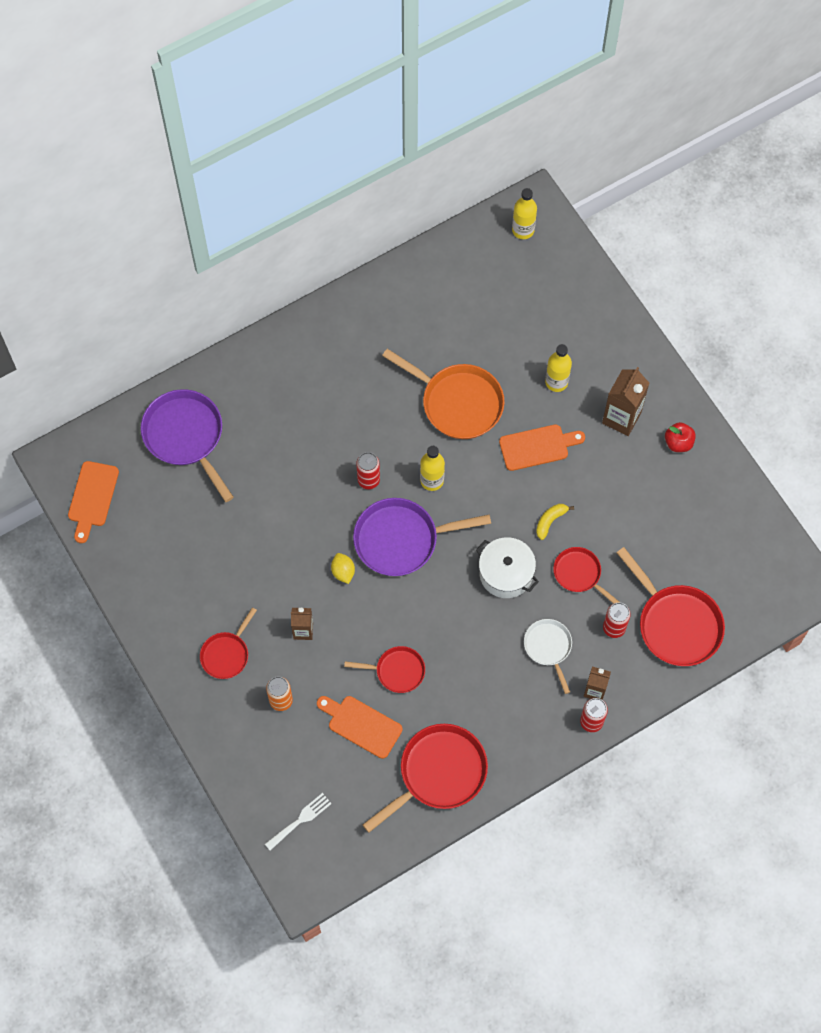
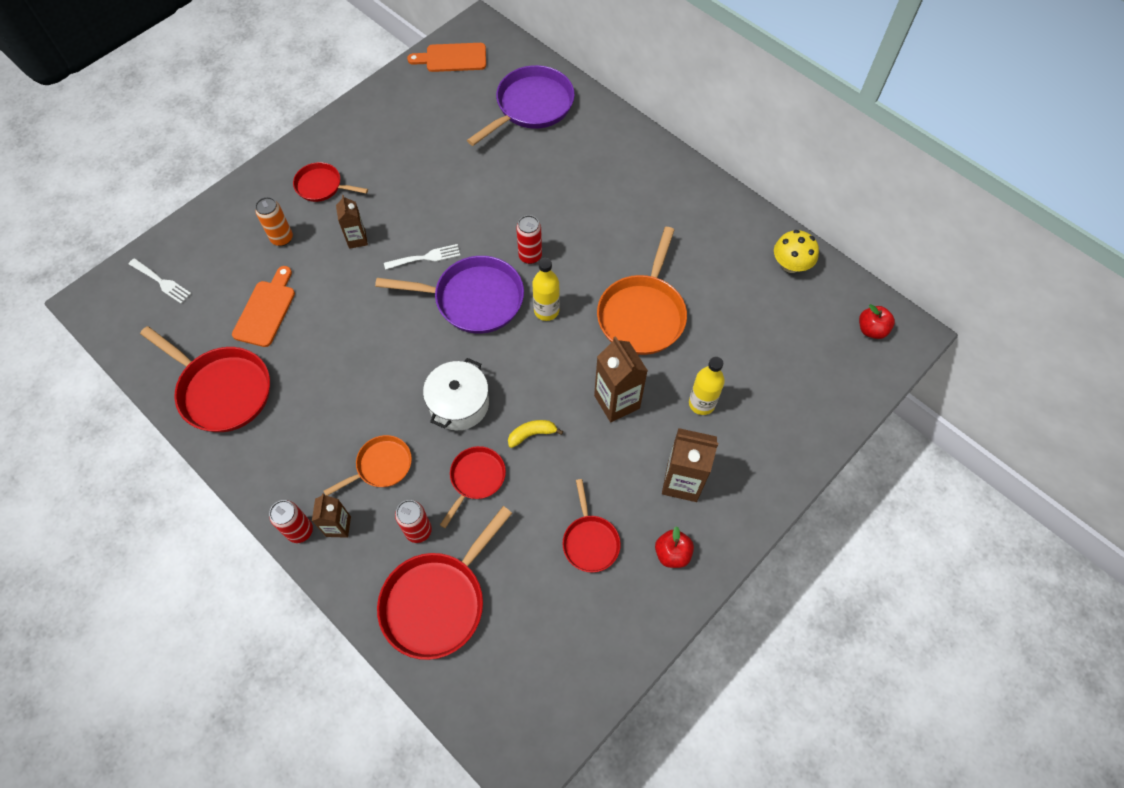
camera: 75 degrees right, 5 degrees down
(343, 572) = (426, 257): yellow lemon -> white fork
(396, 671) = (328, 327): red pan -> red pan (590, 541)
(402, 540) = (473, 299): purple pan -> purple pan turned 120 degrees clockwise
(441, 268) = (790, 265): none -> yellow mushroom
(523, 230) = (871, 329): yellow bottle -> red apple
(537, 447) = (617, 402): orange cutting board -> brown carton
(548, 648) = (381, 466): white pan -> orange pan
(550, 521) = (532, 434): yellow banana -> yellow banana turned 45 degrees counterclockwise

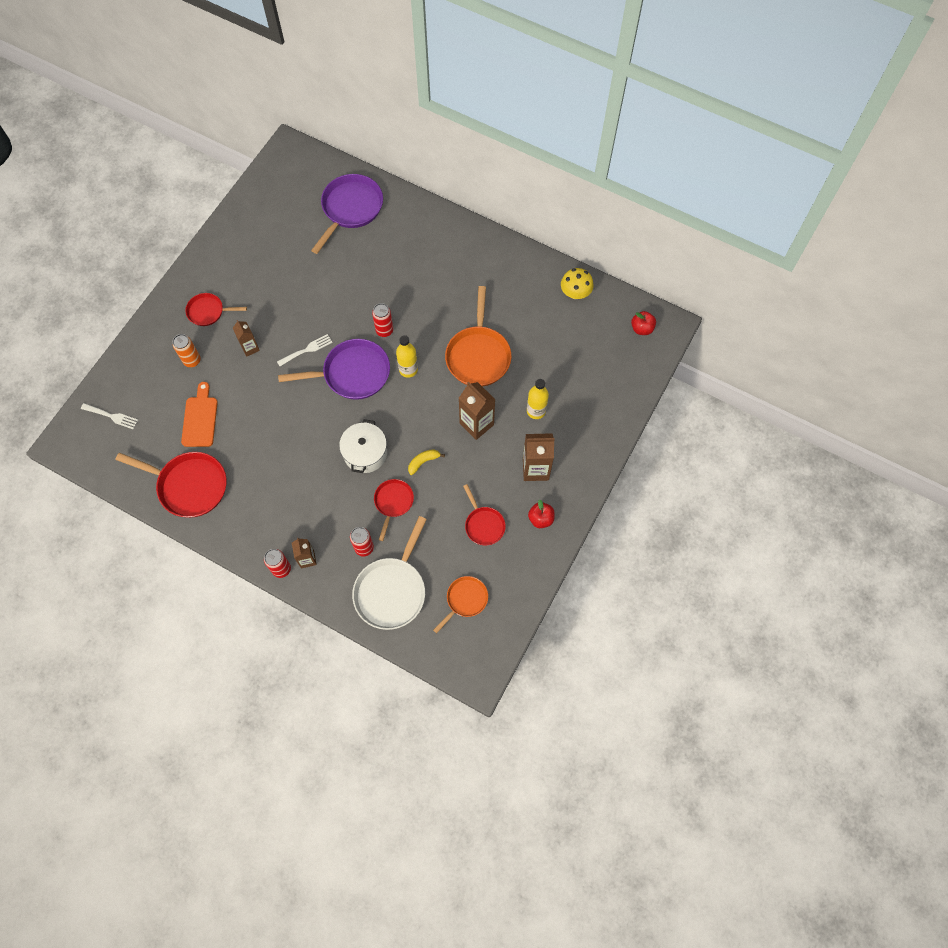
camera: 15 degrees left, 5 degrees up
(381, 466) = (323, 510): orange pan -> orange pan (465, 600)
(438, 601) = (392, 590): red pan -> white pan
(452, 58) = (276, 181): orange cutting board -> none

